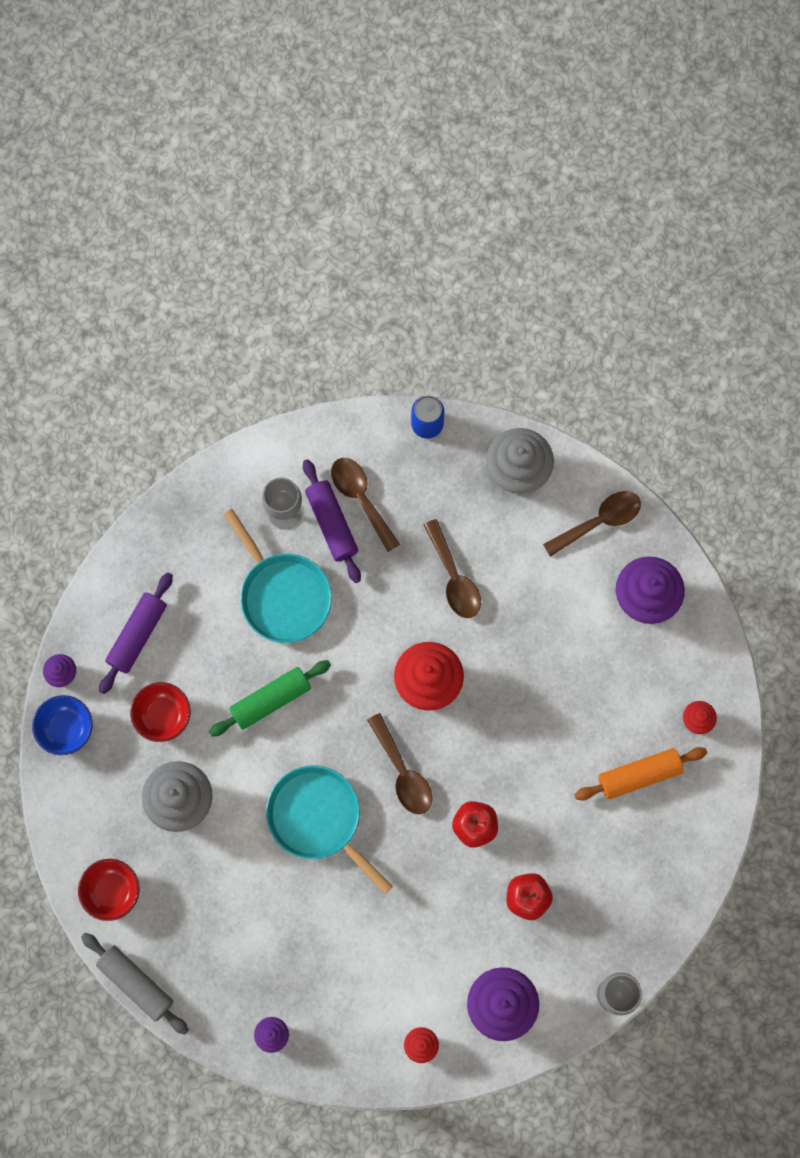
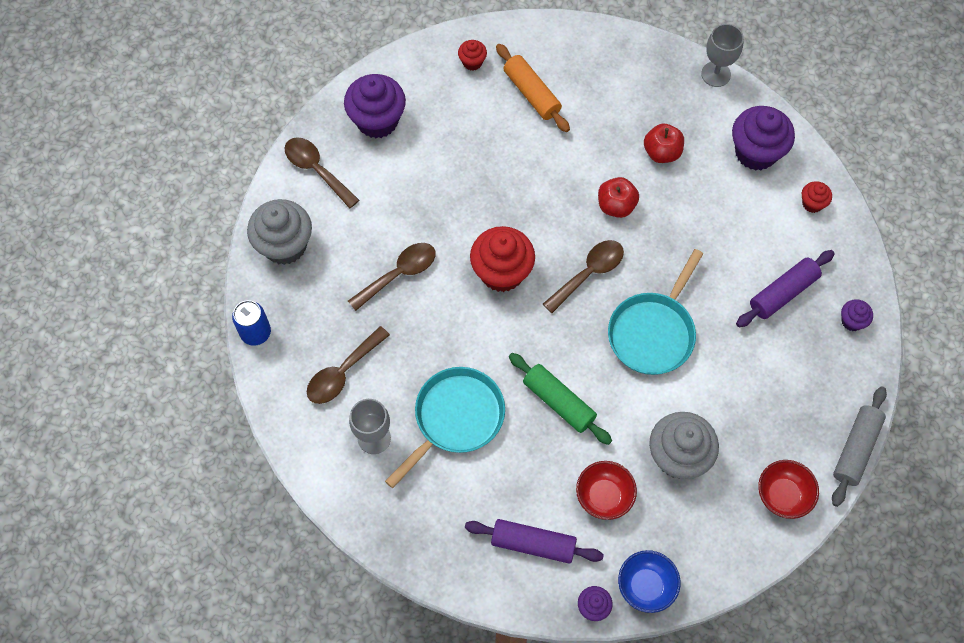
camera: 105 degrees left, 10 degrees down
(332, 524) = (374, 392): purple rolling pin -> purple rolling pin (783, 293)

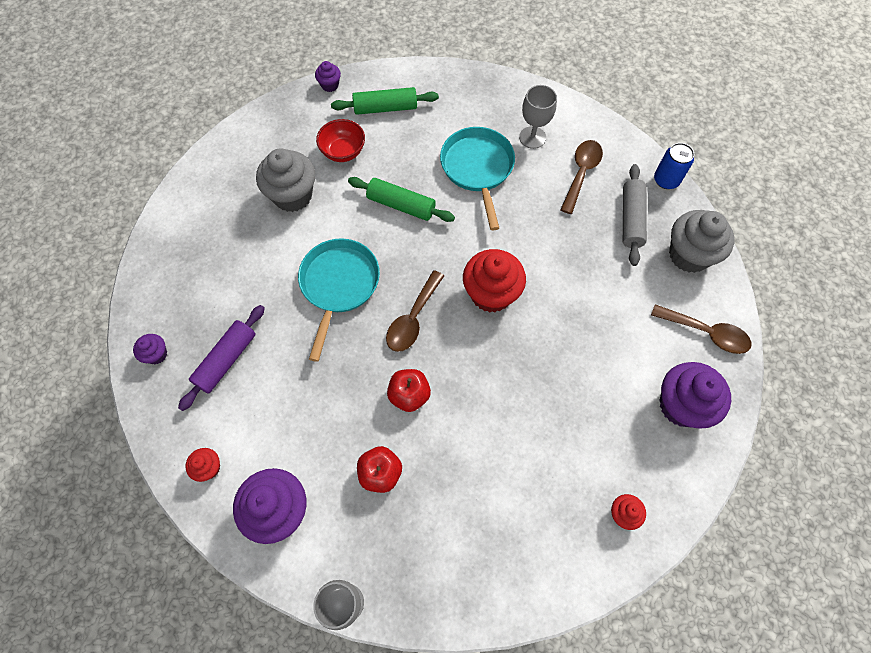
camera: 160 degrees right, 0 degrees up
(398, 274) = (579, 262): brown spoon -> none
(455, 418) = (477, 169): turquoise pan -> turquoise pan turned 150 degrees clockwise
(532, 93) = (542, 497): orange rolling pin -> none
(533, 543) = (385, 108): purple rolling pin -> green rolling pin
(646, 586) = (295, 107): blue bowl -> none
(782, 495) = (202, 193): red bowl -> none
(855, 449) = (145, 245): grey rolling pin -> grey rolling pin (631, 219)

